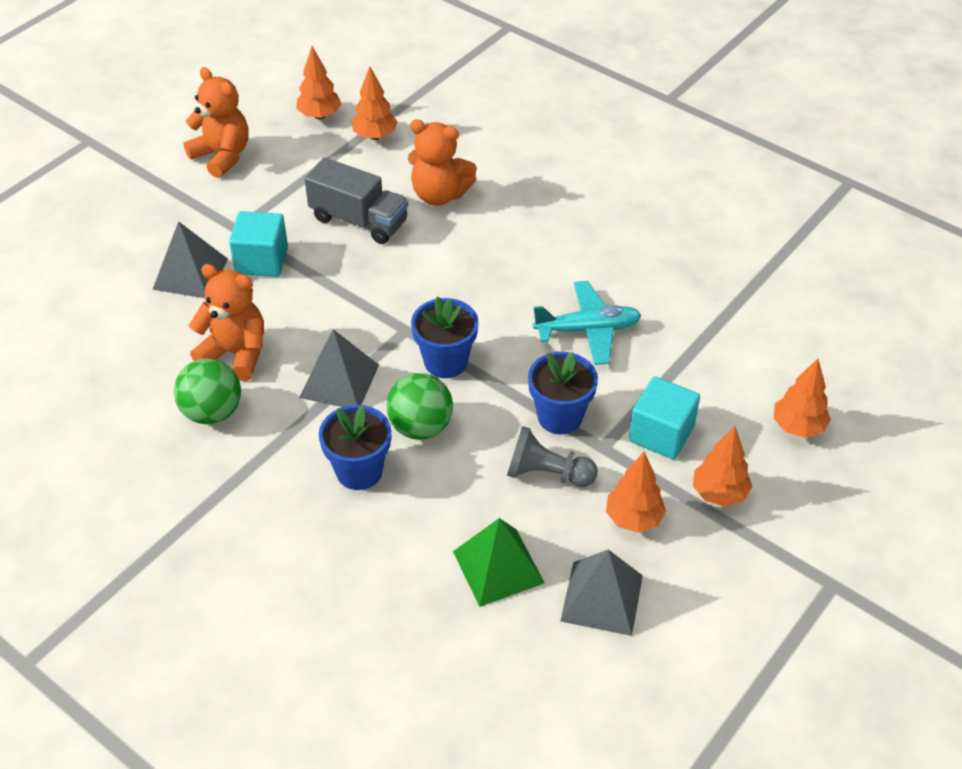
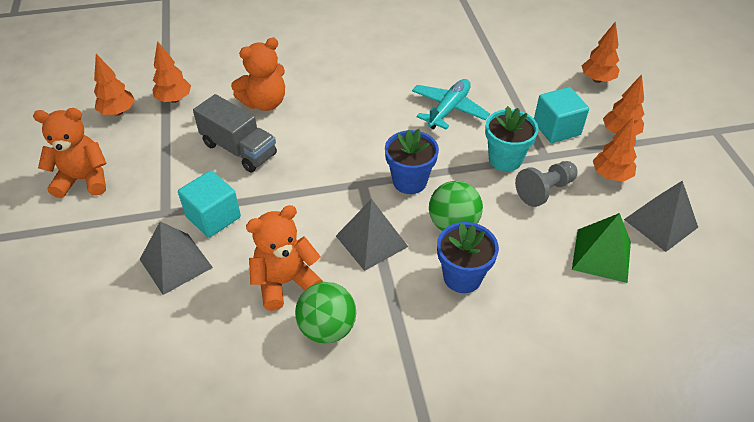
camera: 50 degrees left, 0 degrees up
(359, 220) = (239, 149): grey truck -> grey truck turned 60 degrees clockwise
(560, 417) = (505, 159): blue flower pot -> turquoise flower pot

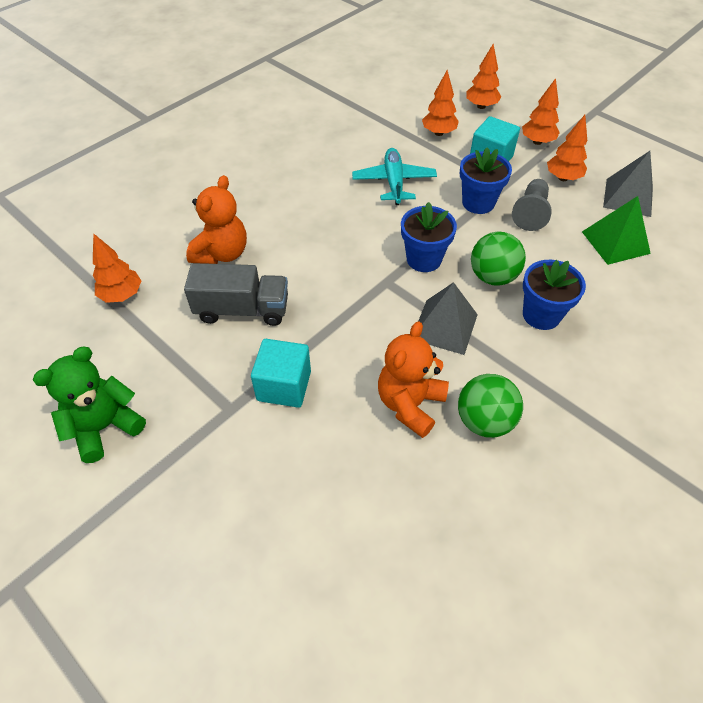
camera: 35 degrees left, 5 degrees up
(83, 179) = (105, 427): orange teddy bear -> green teddy bear
(118, 112) = (70, 338): orange tree -> orange tree (438, 133)
(176, 263) = (293, 450): grey pyramid -> none
(505, 159) = (478, 203): turquoise flower pot -> blue flower pot

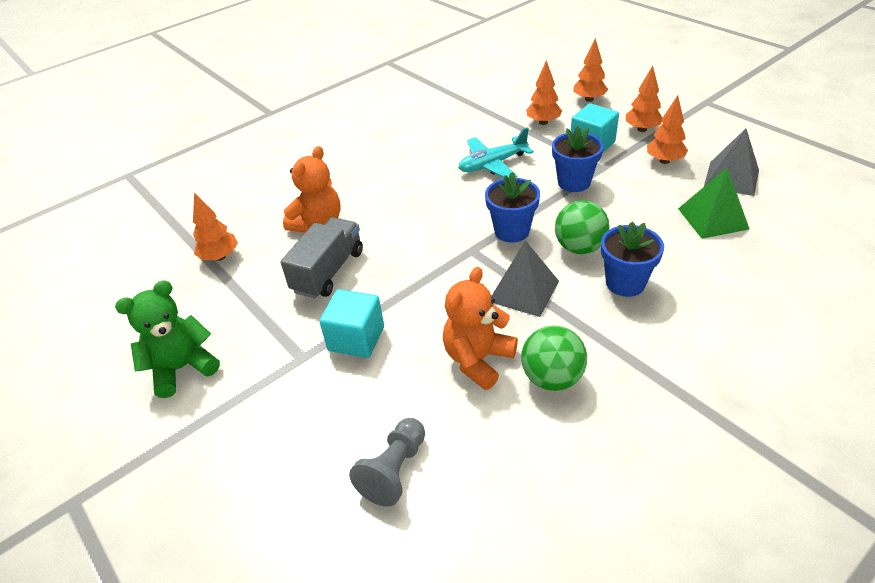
camera: 10 degrees right, 10 degrees down
(242, 310) = (328, 271): grey truck -> grey truck turned 75 degrees counterclockwise
(394, 182) = (492, 164): turquoise plane -> turquoise plane turned 120 degrees counterclockwise
(530, 213) = (626, 192): grey pawn -> grey pawn (394, 470)

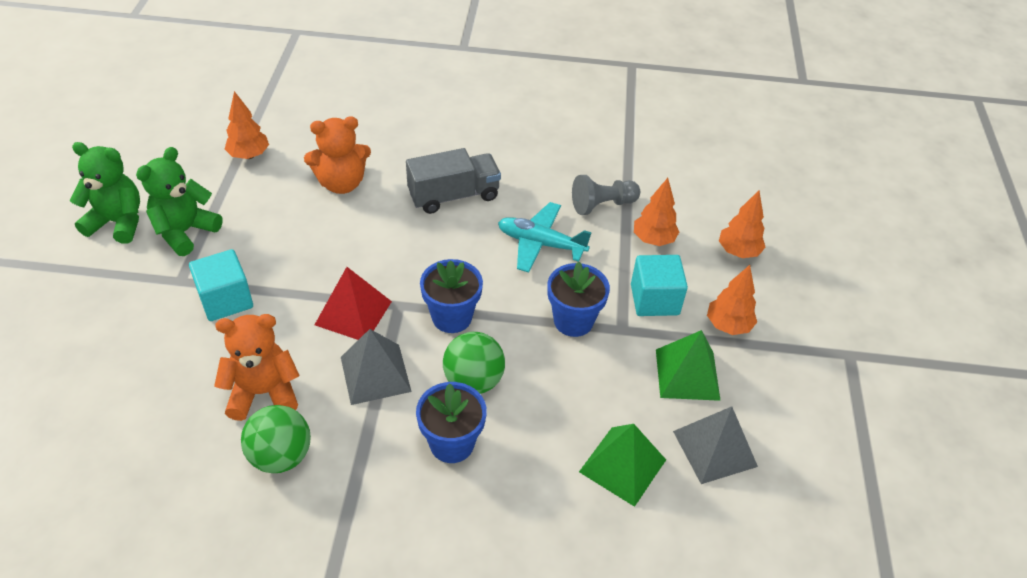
camera: 40 degrees right, 5 degrees up
(251, 330) = (185, 231): none -> green teddy bear
(328, 271) = (288, 230): grey truck -> grey truck (453, 195)
(394, 470) = (108, 412): grey pawn -> grey pawn (602, 205)
(453, 275) = (353, 313): none -> red pyramid
(664, 161) = (687, 374): orange tree -> green pyramid

